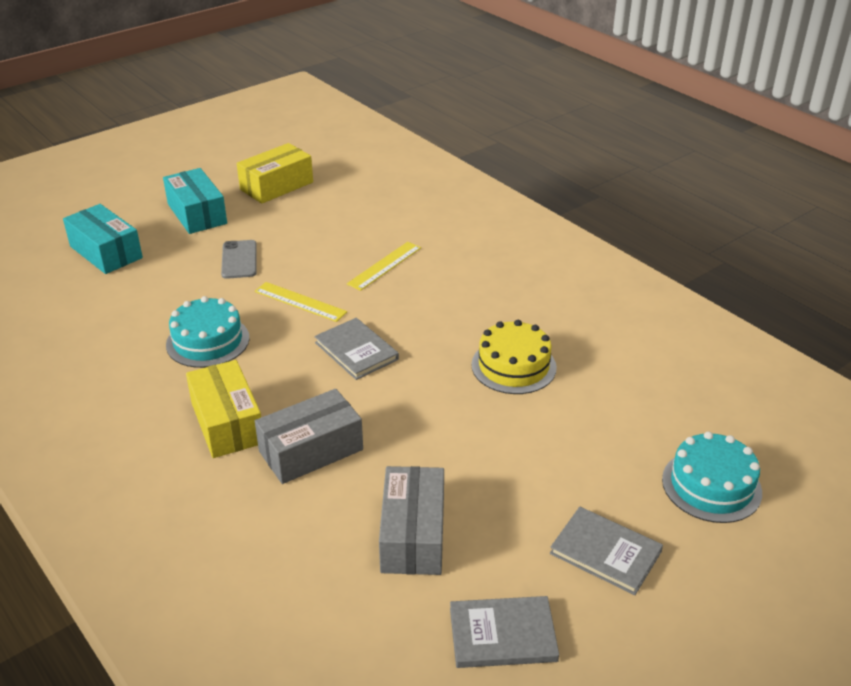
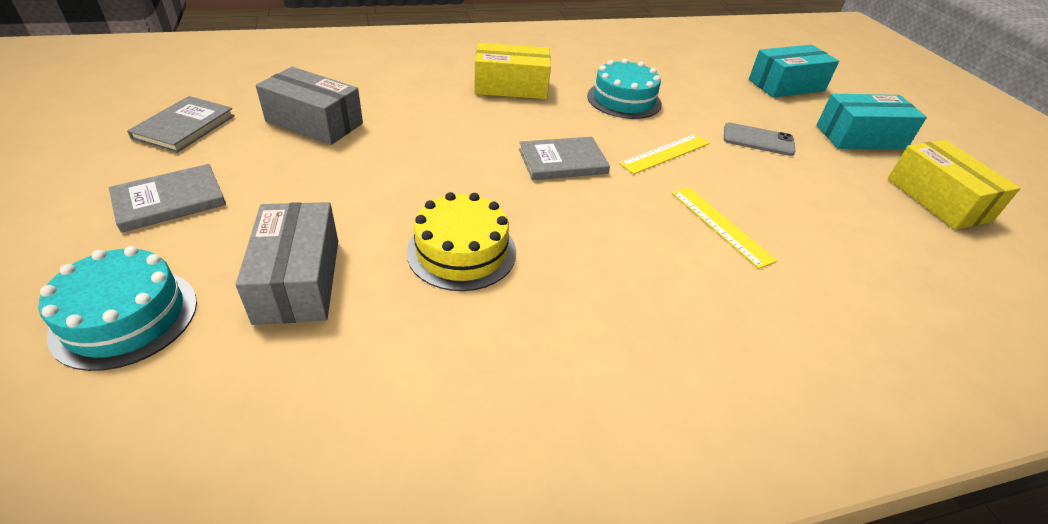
camera: 110 degrees right, 5 degrees up
(311, 450) = (448, 108): grey box -> grey box (298, 280)

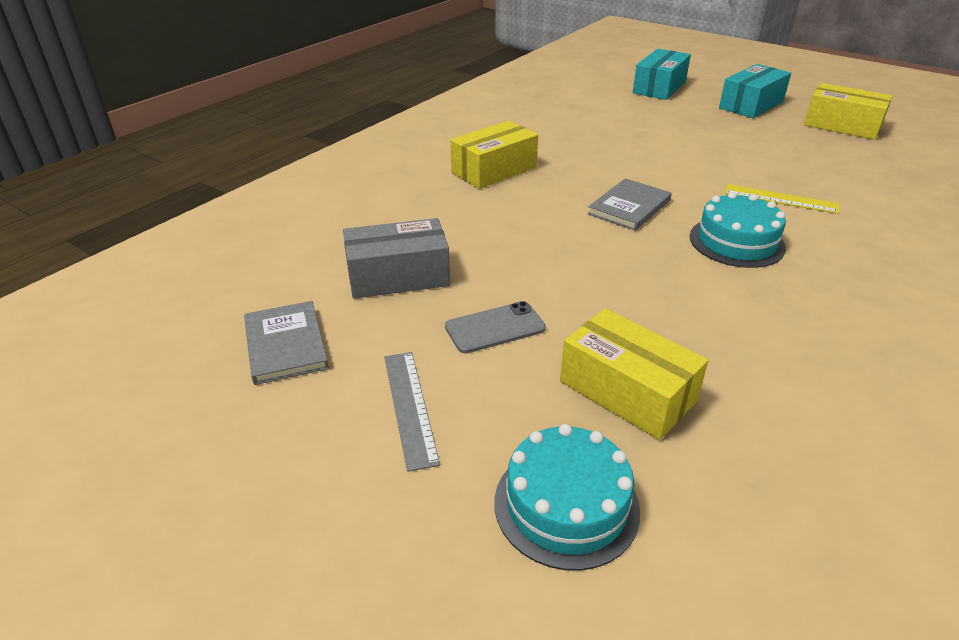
camera: 35 degrees left, 5 degrees down
(170, 200) = (410, 407): grey book -> grey ruler
(298, 280) = (627, 391): grey box -> yellow box
(461, 251) = (685, 303): yellow cake -> none
(624, 100) = (586, 143): turquoise cake -> turquoise cake (736, 242)
(665, 153) = (676, 169): yellow ruler -> none
(758, 140) = (707, 133): grey phone -> grey phone (495, 328)

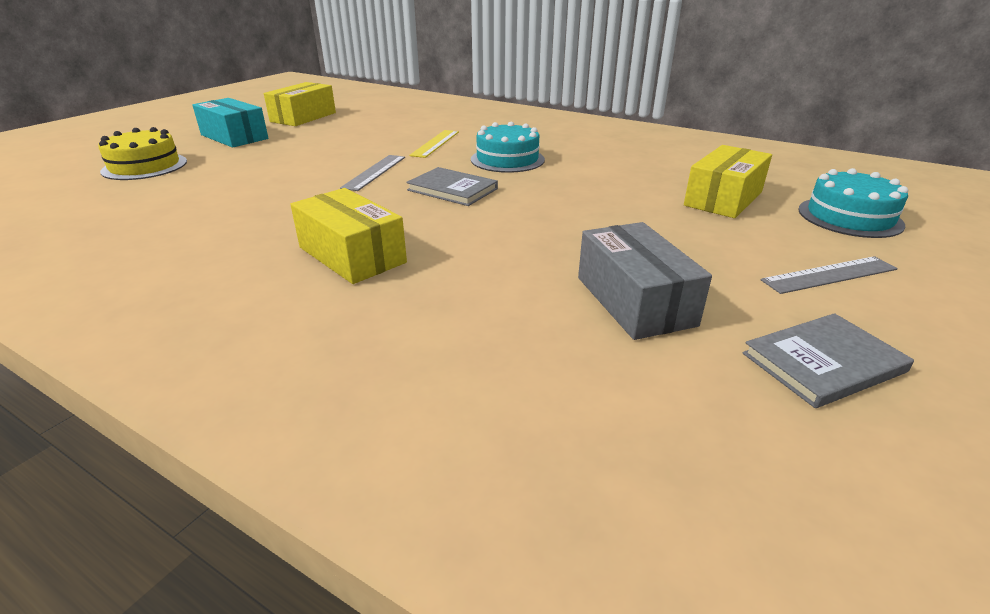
camera: 95 degrees left, 5 degrees down
(495, 328) = (688, 243): grey phone -> none
(659, 87) = (145, 166): turquoise box -> yellow cake
(670, 170) = (374, 172): none -> grey ruler

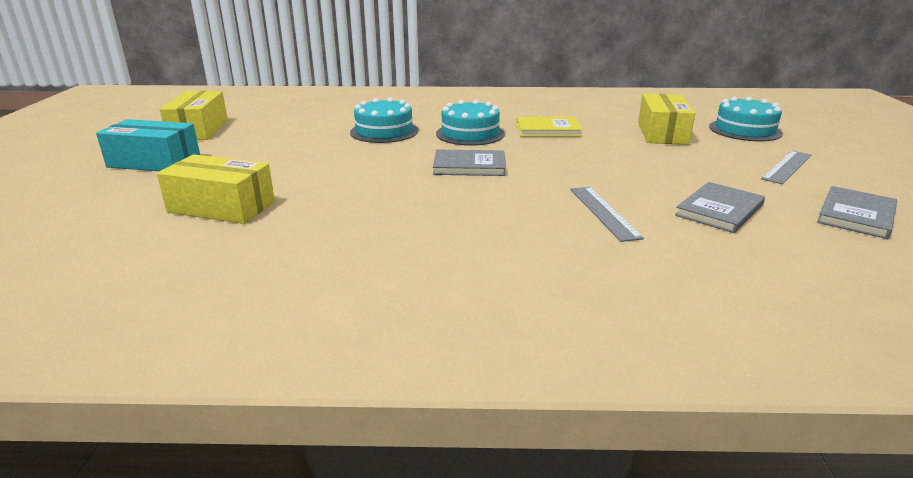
camera: 30 degrees left, 5 degrees down
(145, 166) = (101, 211): yellow cake -> none
(351, 255) = (483, 234): yellow box -> yellow box (221, 207)
(374, 172) = (375, 166): grey ruler -> grey ruler (603, 212)
(435, 143) = (384, 131): yellow ruler -> turquoise cake
(593, 170) = (548, 129): none -> yellow book
(635, 301) = (719, 210): grey box -> grey book

